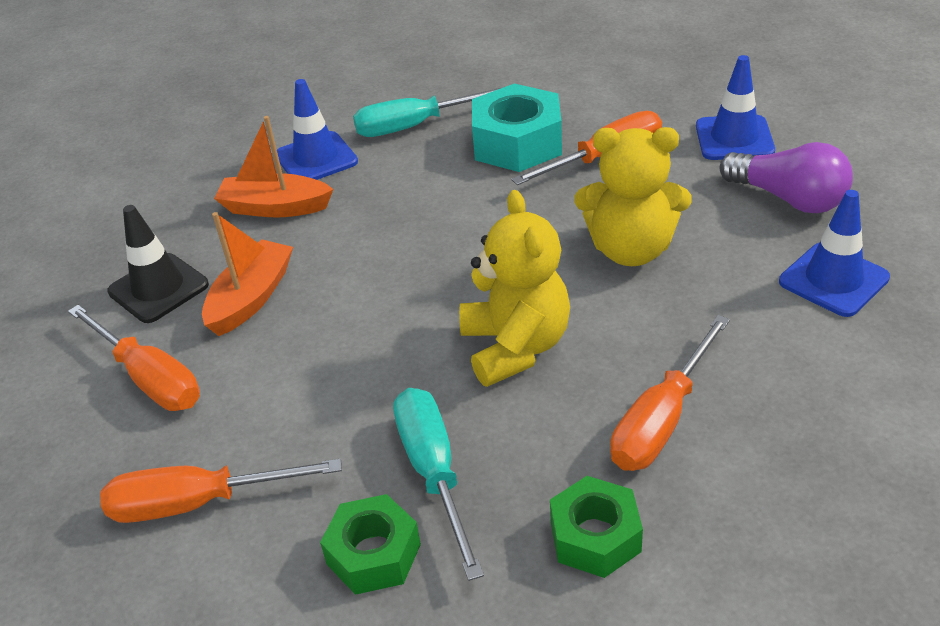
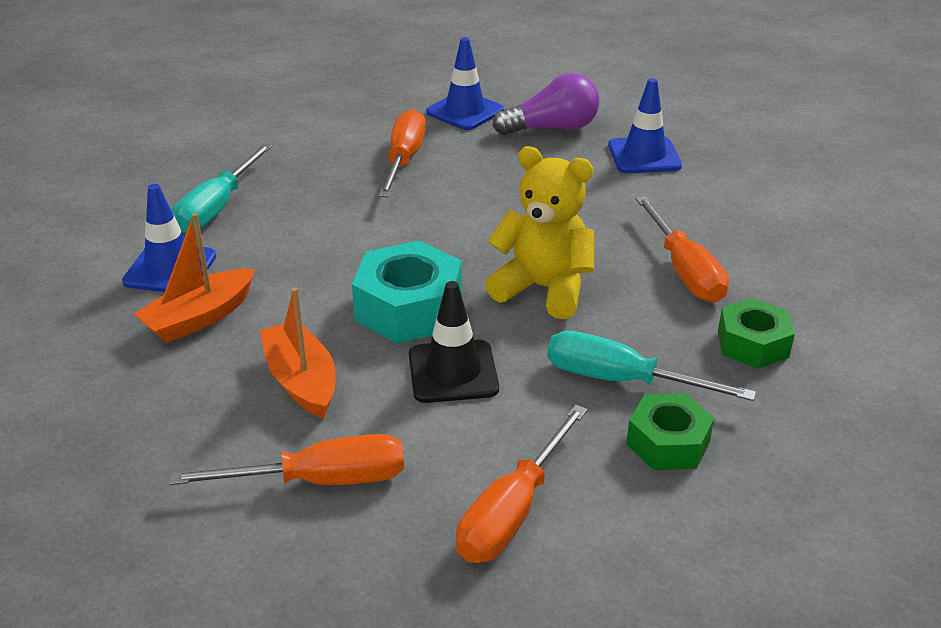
camera: 55 degrees left, 5 degrees down
(158, 288) = (202, 427): black traffic cone -> black traffic cone (453, 372)
(517, 143) = (324, 180): turquoise nut -> turquoise nut (409, 308)
(631, 249) = (514, 200): yellow teddy bear -> none

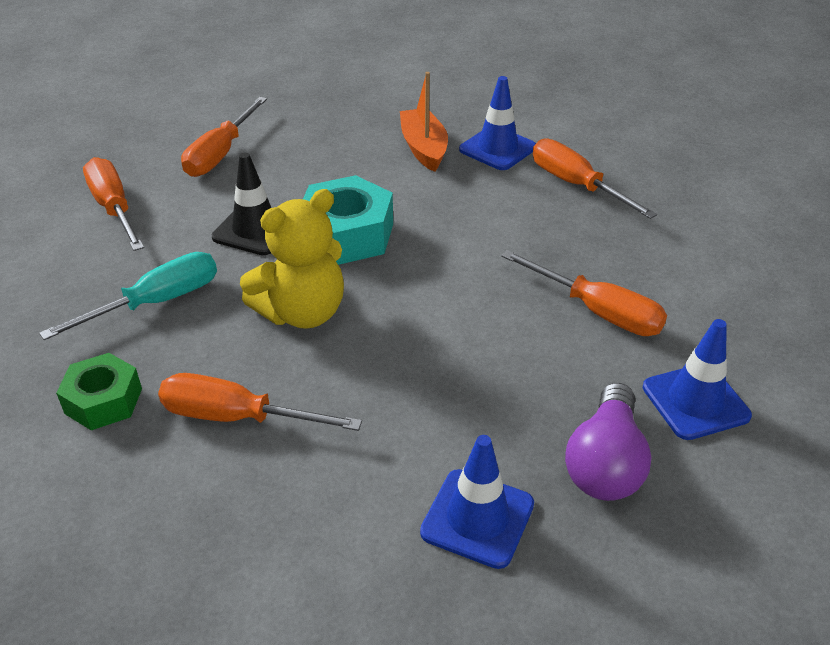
camera: 120 degrees right, 5 degrees up
(217, 207) = (576, 185): turquoise screwdriver -> orange screwdriver
(301, 381) = (314, 169): orange boat -> none
(668, 443) = (78, 294): green nut -> none

